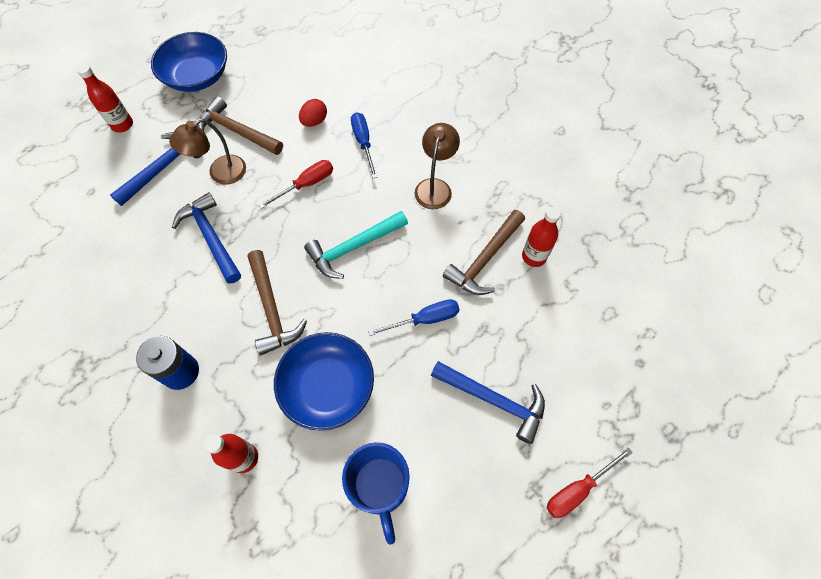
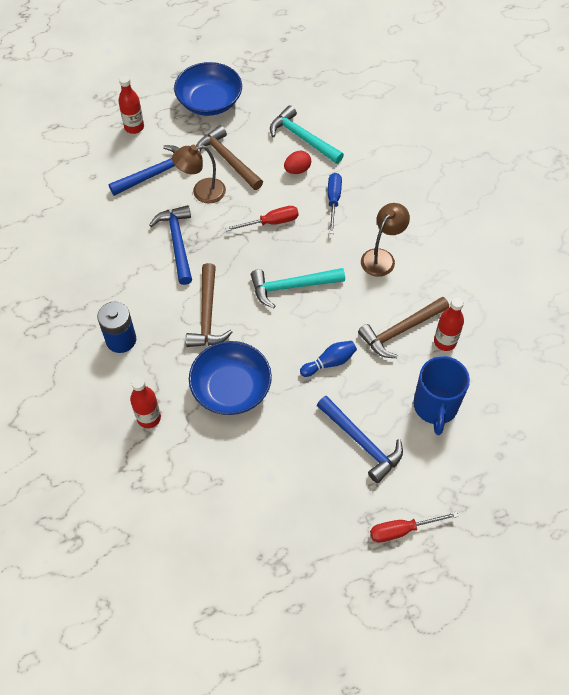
camera: 20 degrees right, 5 degrees down
(308, 88) = (302, 138): none -> turquoise hammer
(380, 487) = (245, 474): blue mug -> blue mug (435, 407)
(425, 319) = (329, 362): blue screwdriver -> blue bowling pin

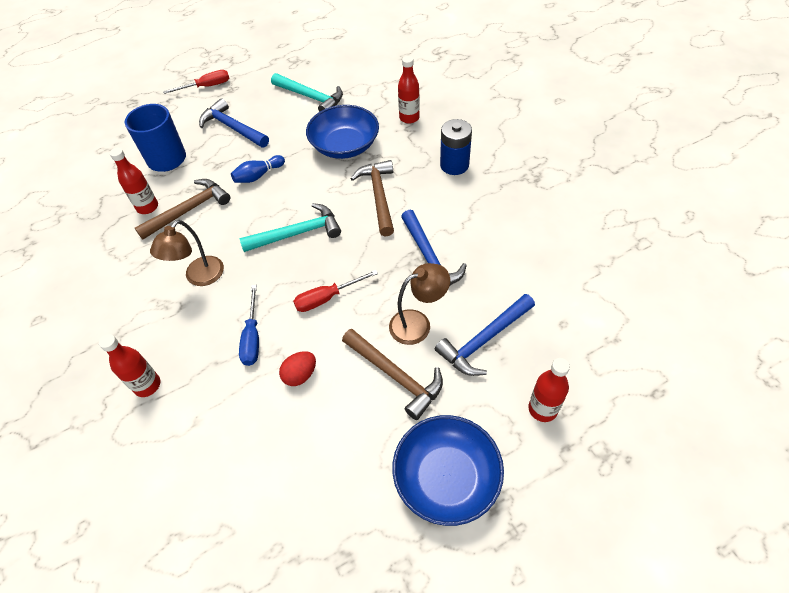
camera: 175 degrees right, 5 degrees down
(302, 138) = (296, 429): turquoise hammer -> turquoise hammer (311, 97)
(412, 179) = (147, 385): none -> red bottle

